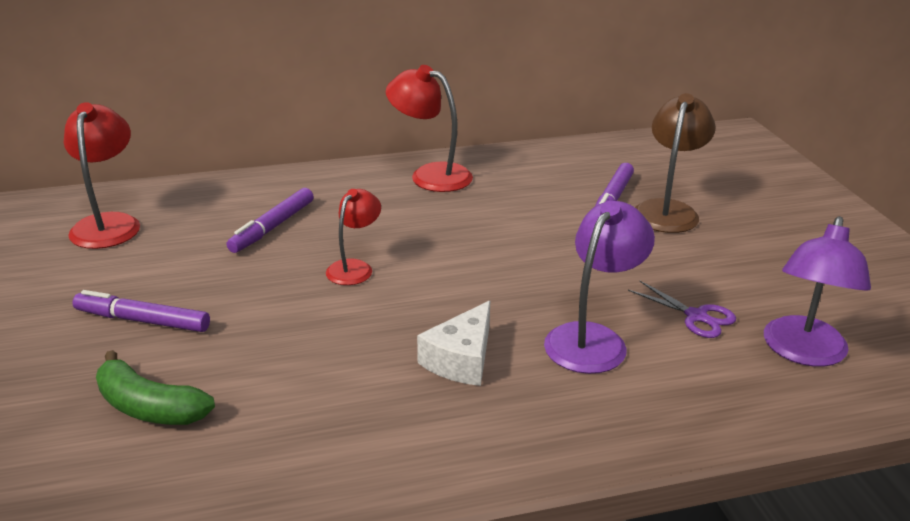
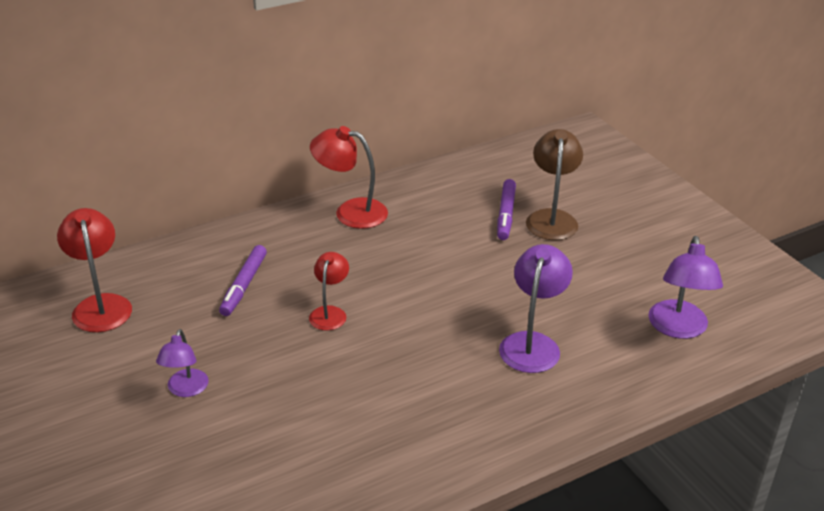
camera: 15 degrees left, 5 degrees up
(142, 320) = (185, 390): purple marker -> purple lamp
(149, 407) = (234, 459): green banana -> none
(461, 359) = (445, 377): white cheese -> none
(696, 316) = (599, 312): purple scissors -> none

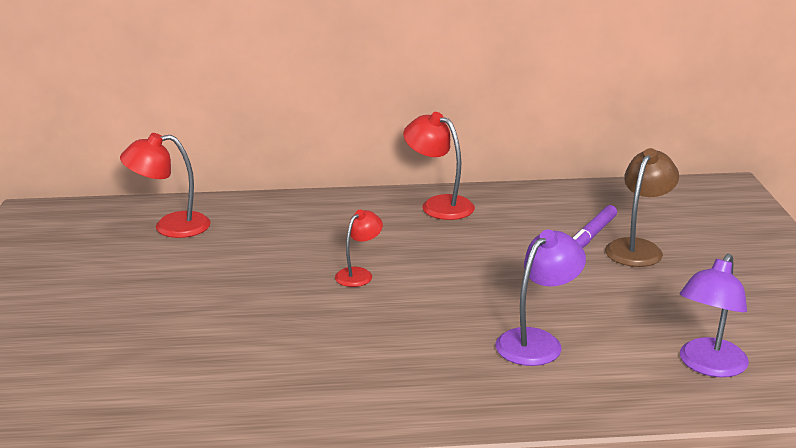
camera: 25 degrees right, 10 degrees down
(101, 305) = (170, 226): red lamp -> red lamp turned 105 degrees counterclockwise
(185, 390) = (190, 300): purple lamp -> none
(244, 285) = (299, 238): purple marker -> none

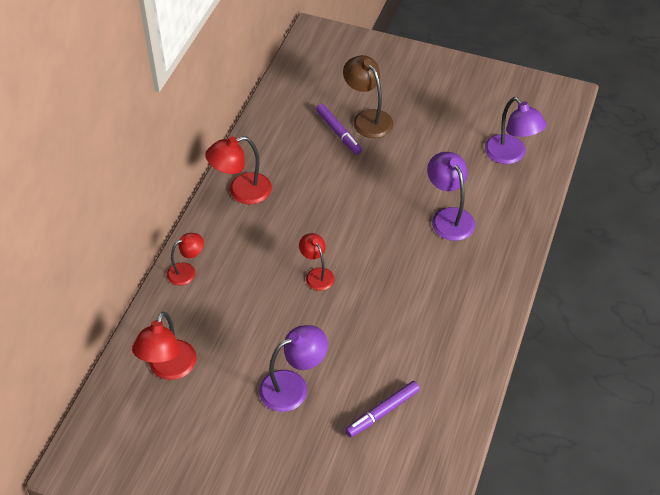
camera: 65 degrees left, 25 degrees up
(179, 365) = (382, 412): none -> purple marker
(185, 298) = (293, 386): none -> purple lamp
(303, 204) = (187, 271): none -> red lamp

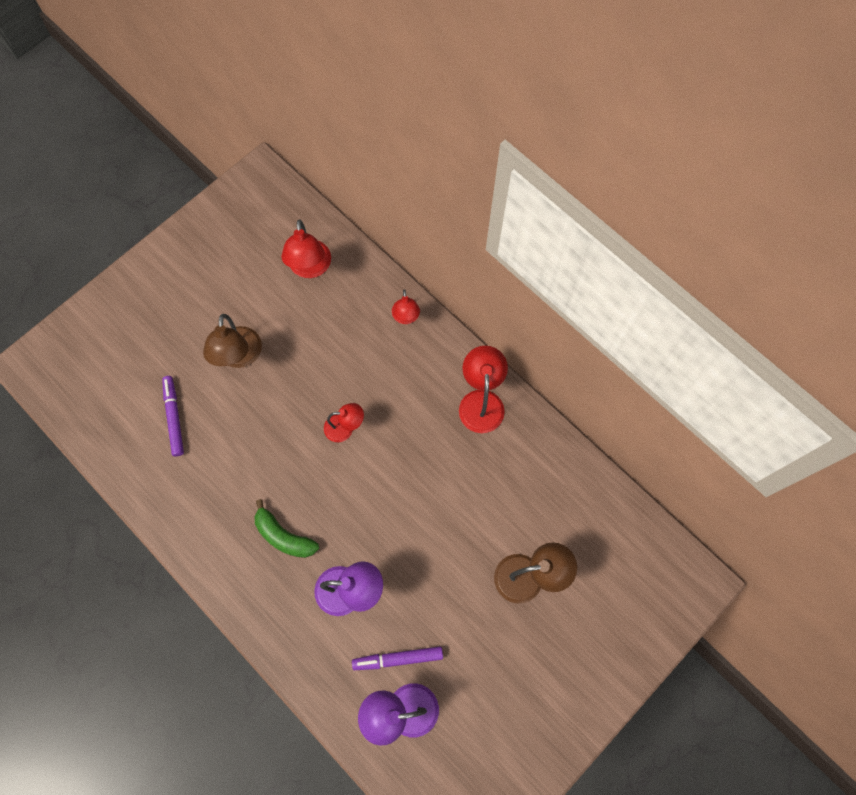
camera: 115 degrees right, 20 degrees up
(169, 369) = (310, 268): red lamp -> red lamp turned 135 degrees counterclockwise
(293, 386) = (239, 357): purple lamp -> brown lamp
(338, 133) = (521, 534): purple marker -> purple marker (398, 658)
(435, 278) = (284, 536): none -> green banana

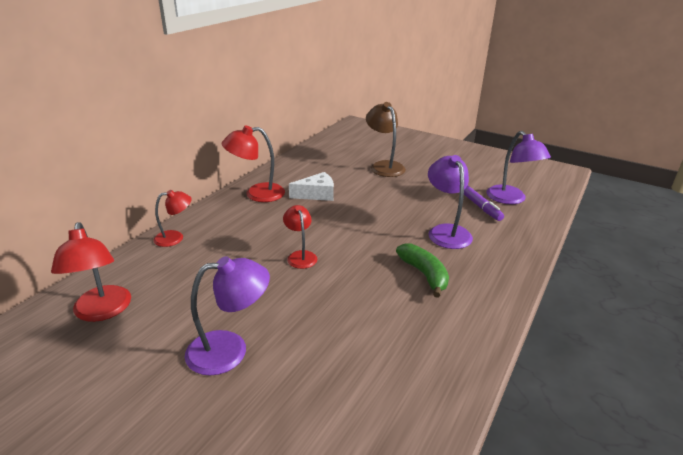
camera: 105 degrees left, 40 degrees down
(174, 417) = (329, 396): purple marker -> none
(239, 357) = (230, 350): brown lamp -> purple lamp
(284, 536) = (424, 274): green banana -> green banana turned 45 degrees counterclockwise
(310, 268) = (102, 311): red lamp -> red lamp turned 90 degrees clockwise
(466, 469) = (317, 194): none -> white cheese

